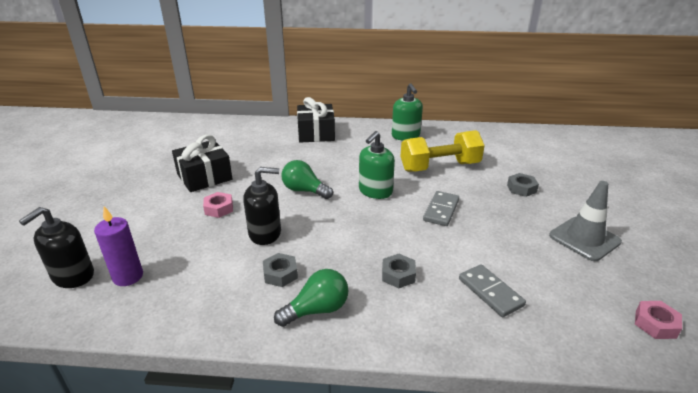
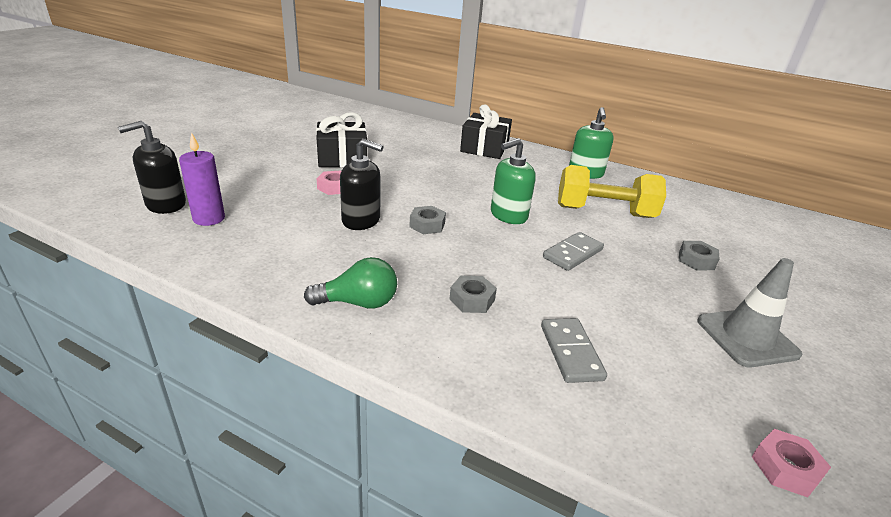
camera: 20 degrees right, 0 degrees up
(280, 274) = (347, 259): grey nut -> grey nut (427, 225)
(304, 190) = (431, 194): green light bulb -> none

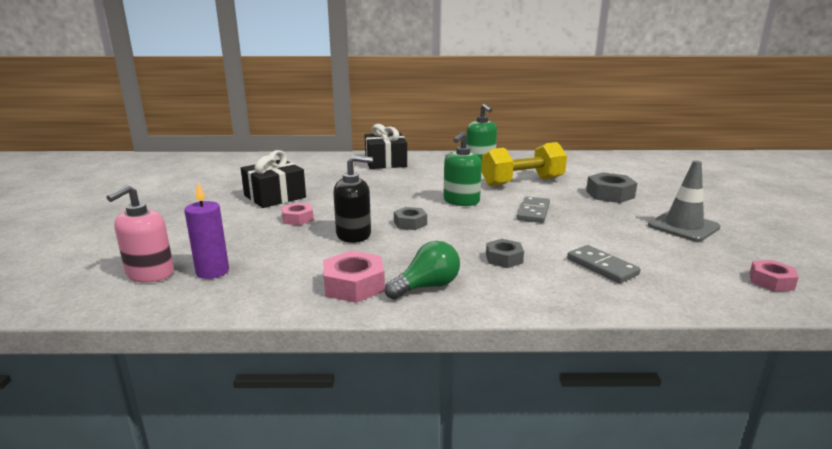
camera: 25 degrees left, 10 degrees down
(165, 204) = (150, 274): black soap dispenser -> pink soap dispenser
(298, 275) = (354, 285): none -> pink nut
(696, 260) = (610, 194): grey nut -> grey nut, size x1.55

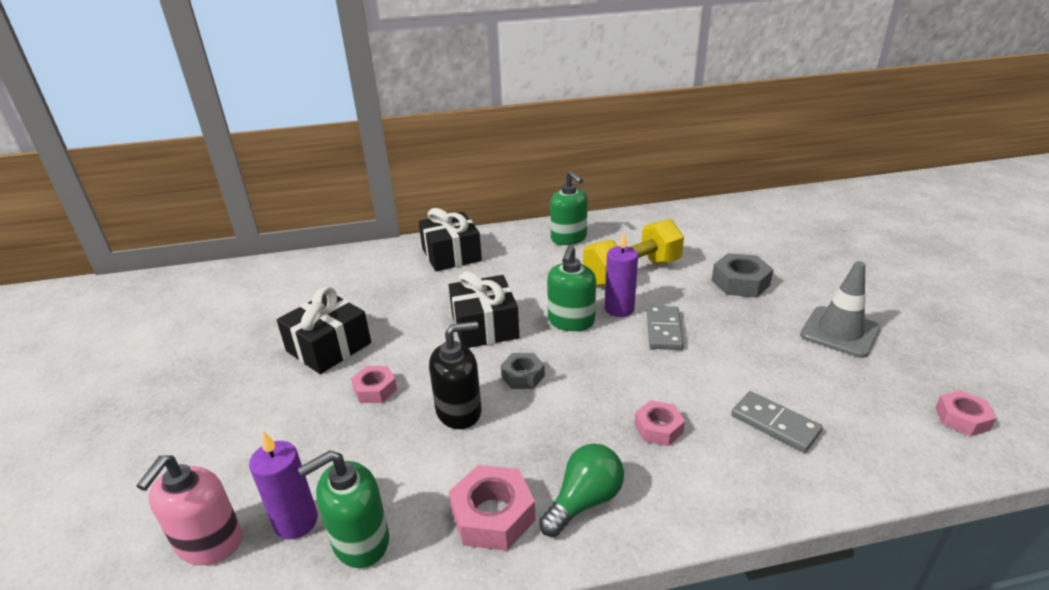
camera: 10 degrees left, 10 degrees up
(252, 285) = (360, 541): none -> green soap dispenser
(393, 197) = (484, 326): none -> black gift
(502, 199) = (619, 309): none -> purple candle
(504, 258) = (658, 428): grey nut -> pink nut

